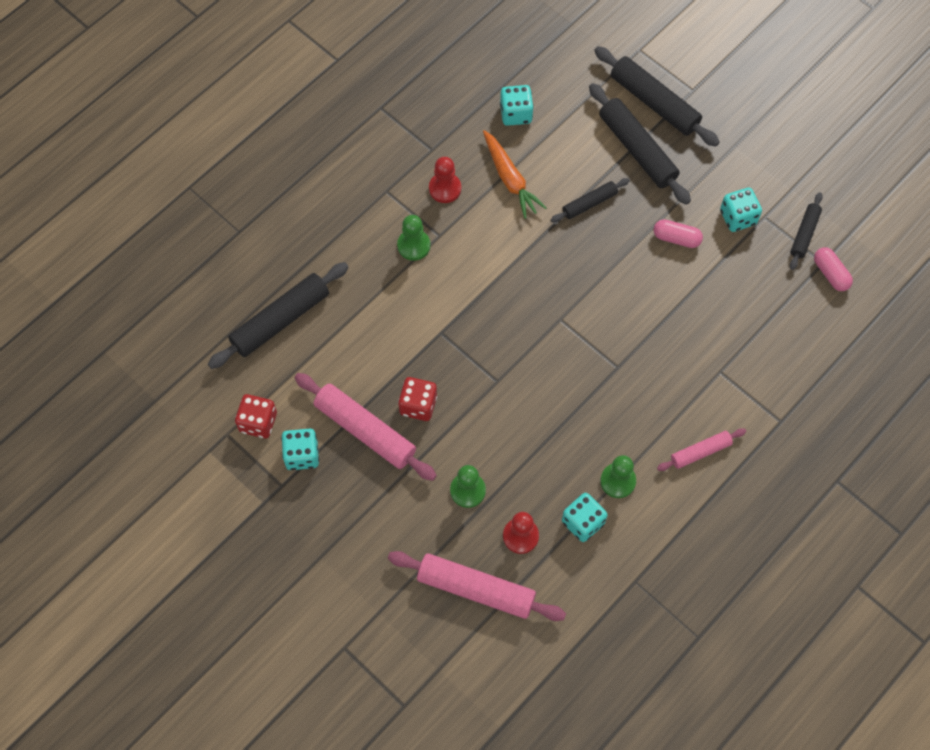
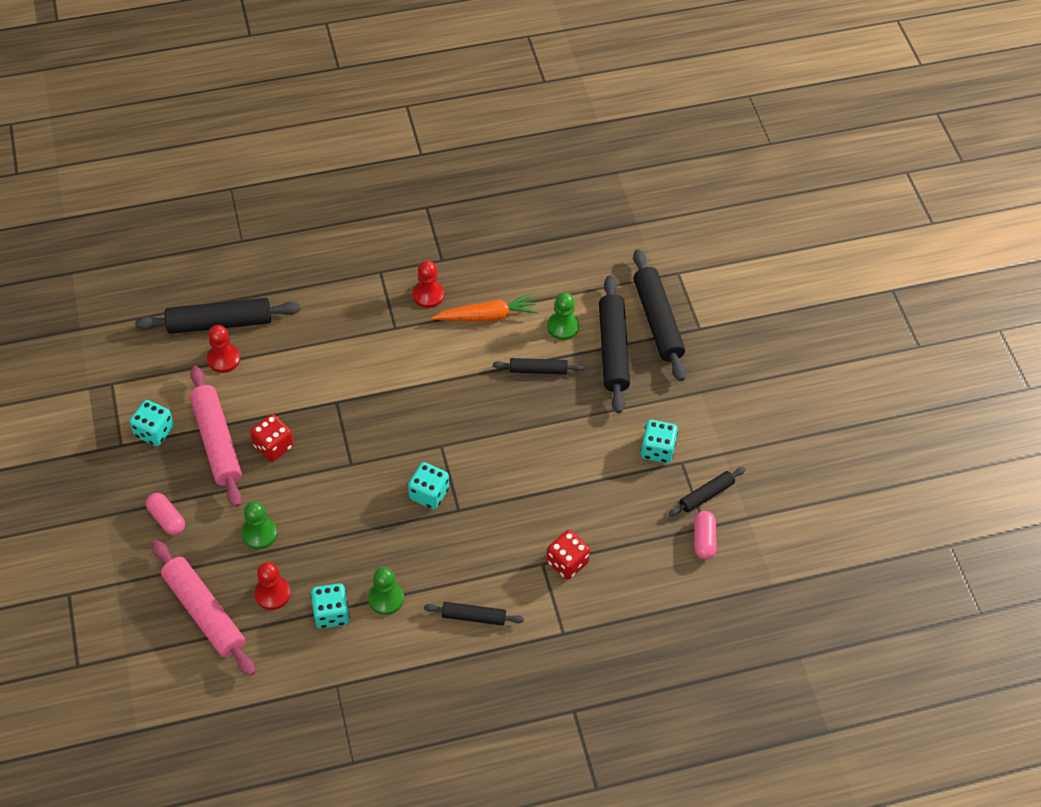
camera: 30 degrees right, 10 degrees down
(258, 422) = (141, 388): red dice -> red dice (567, 562)
(311, 352) = (223, 359): none -> red pawn
(413, 245) = (368, 324): green pawn -> green pawn (562, 327)
(510, 179) = (487, 316): orange carrot -> orange carrot turned 105 degrees counterclockwise
(516, 114) = (532, 269): turquoise dice -> turquoise dice (429, 494)
(676, 238) = (590, 437): pink capsule -> pink capsule (167, 519)
(700, 452) = (473, 617): pink rolling pin -> black rolling pin

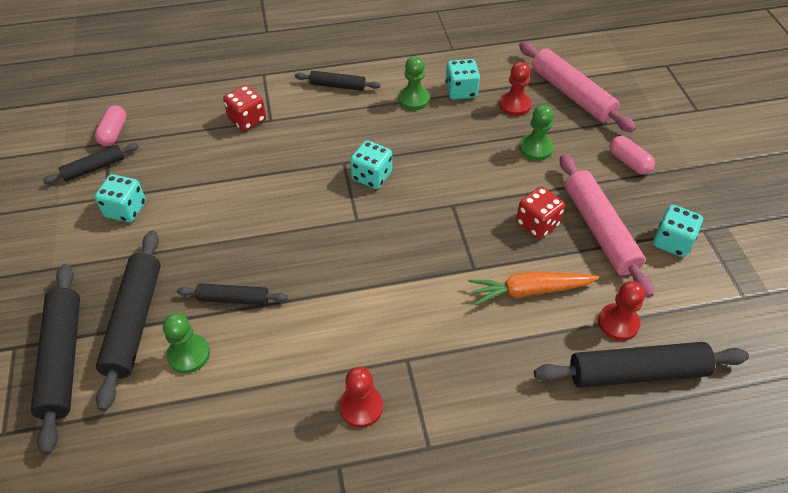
camera: 175 degrees left, 5 degrees down
(487, 316) = (284, 372): orange carrot -> orange carrot (529, 291)

